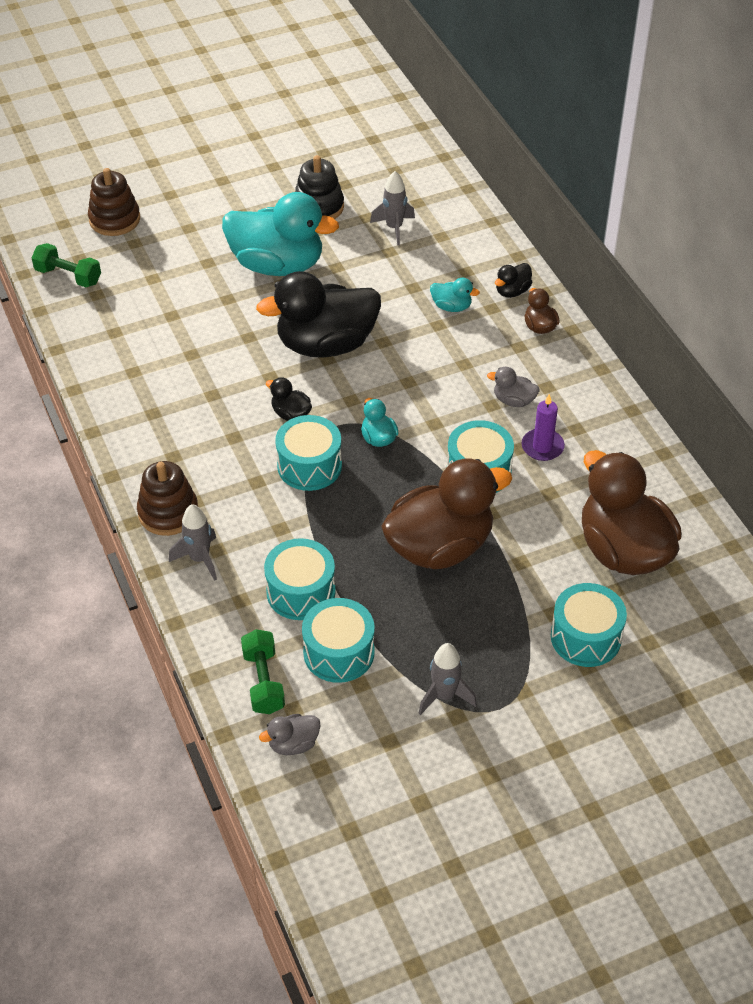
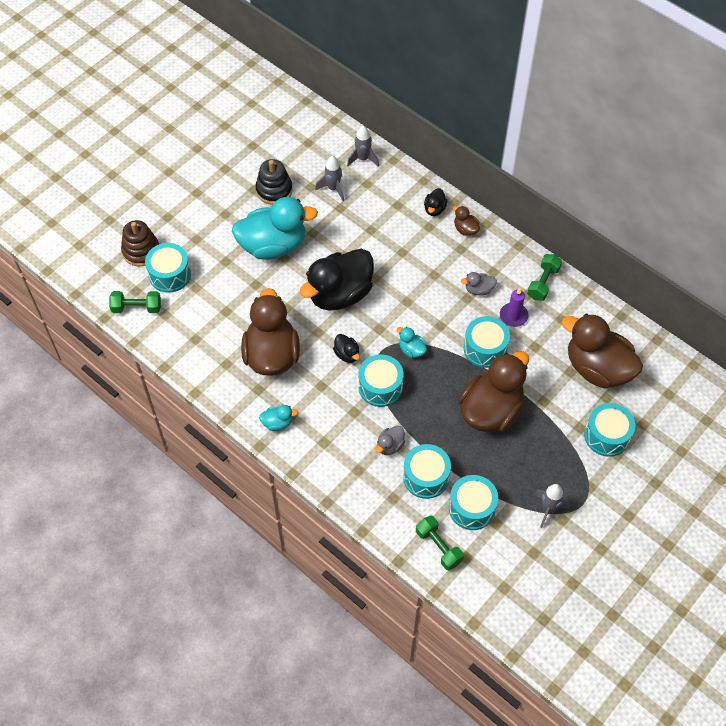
camera: 25 degrees left, 10 degrees up
(131, 255) = (170, 275): none -> turquoise drum
(168, 512) = (311, 457): brown stacking toy -> none
(195, 381) = (272, 355): none -> brown duck
(199, 559) = (351, 481): grey rocket -> grey rocket (363, 159)
(291, 414) = (347, 354): black duck -> black duck turned 135 degrees counterclockwise
(293, 744) = (480, 579): grey duck -> grey duck (390, 446)
(451, 306) = (403, 235): turquoise duck -> turquoise duck (278, 423)
(608, 422) = (543, 283): none -> green dumbbell

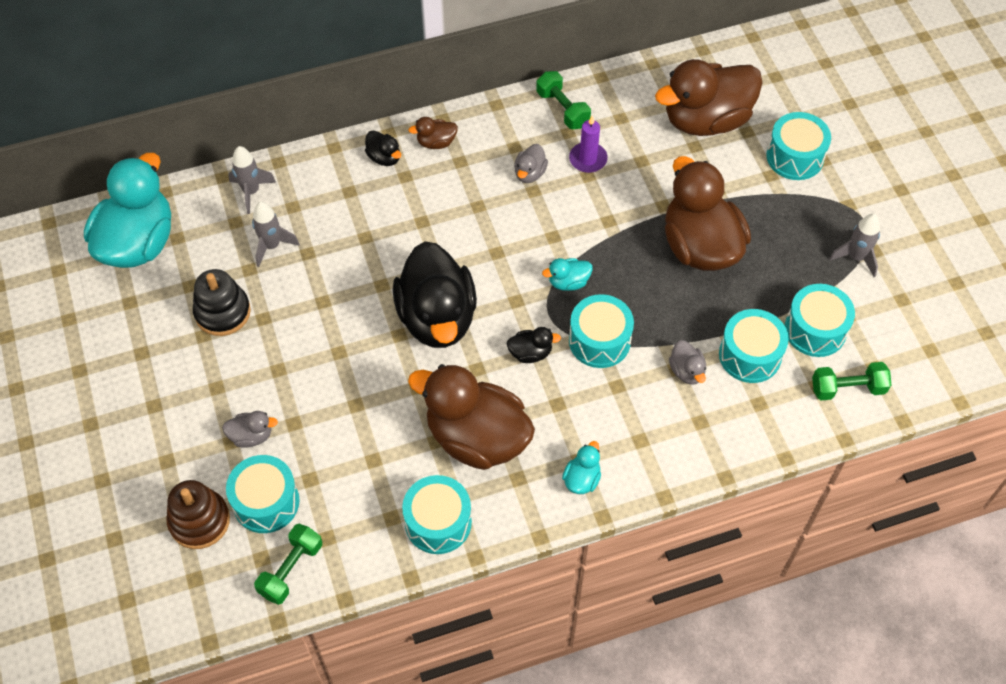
camera: 60 degrees left, 0 degrees up
(205, 246) = (251, 436): none -> grey duck
(273, 245) = (310, 355): turquoise duck -> turquoise duck (138, 243)
(485, 348) = (614, 209): turquoise drum -> turquoise drum (438, 522)

